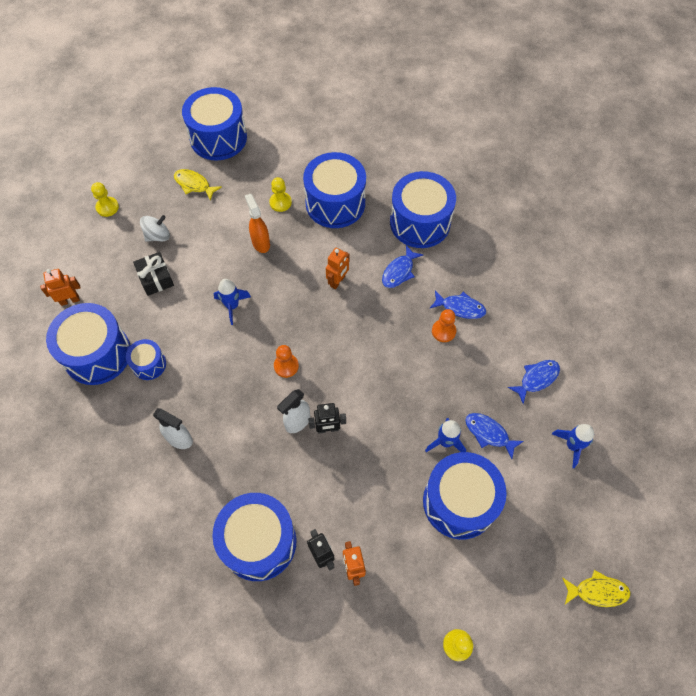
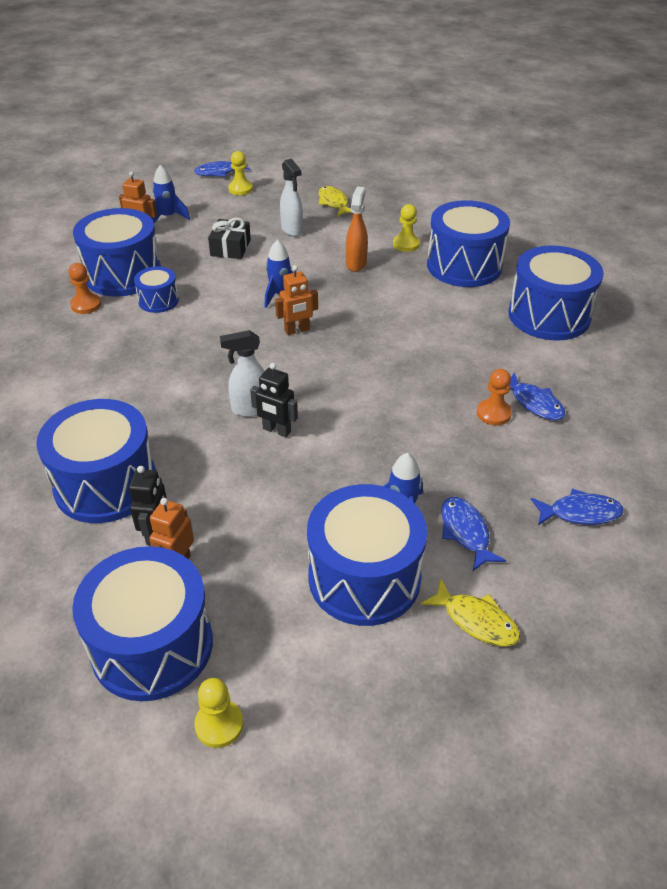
camera: 35 degrees right, 20 degrees down
(158, 236) = (264, 222): white spinning top -> none
(180, 439) = (124, 365): white spray bottle -> white spray bottle (292, 230)
(218, 138) = (390, 182): blue drum -> blue drum (152, 645)
(286, 366) = (286, 361): orange pawn -> orange pawn (86, 305)
(338, 281) = (408, 322): orange robot -> orange robot (297, 330)
(399, 271) = (486, 343): blue fish -> blue fish (219, 172)
(572, 445) = (574, 606): blue rocket -> blue rocket (168, 217)
(597, 591) = (472, 796): yellow fish -> yellow fish (476, 620)

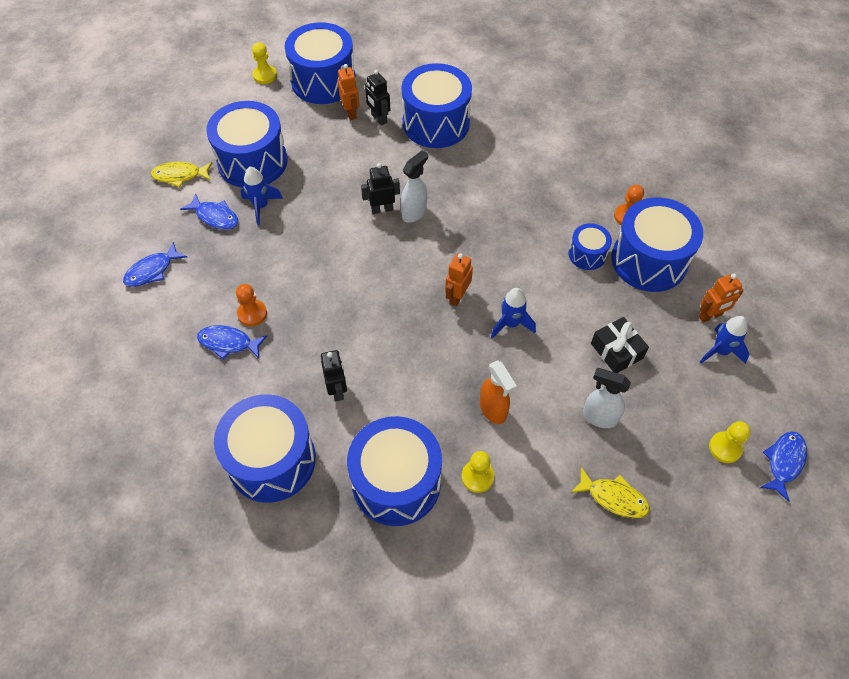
camera: 140 degrees right, 15 degrees up
(461, 326) = (337, 390): none -> black robot

